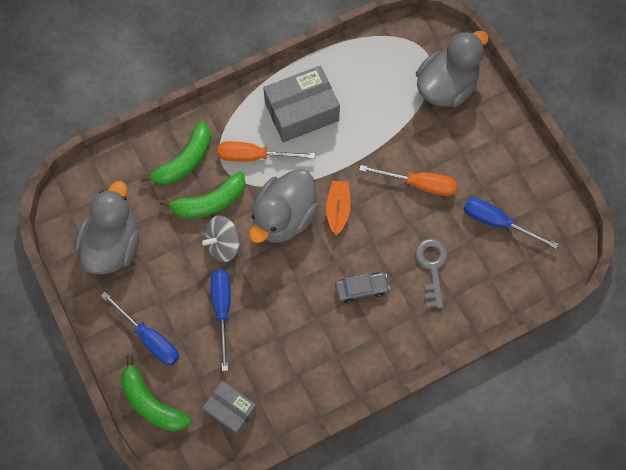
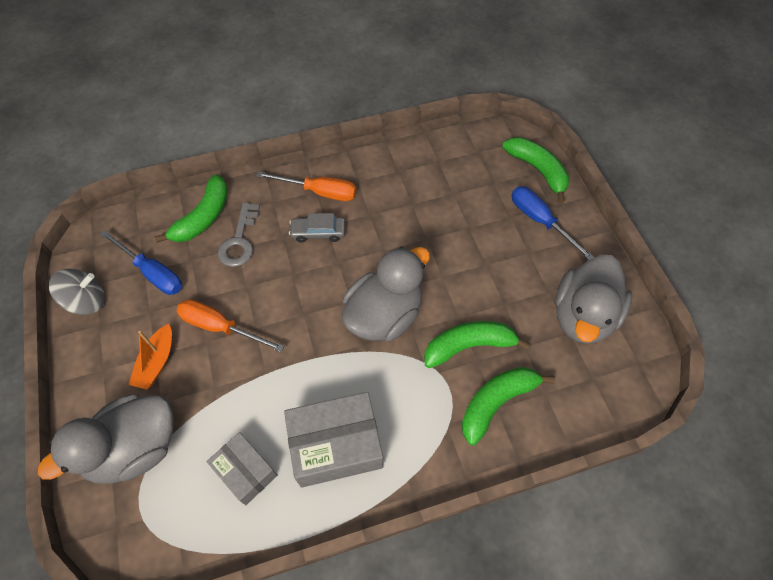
camera: 170 degrees left, 10 degrees down
(222, 309) = (464, 235): blue screwdriver -> none
(223, 244) = (457, 297): grey spinning top -> grey spinning top (87, 301)
(231, 409) = (464, 155): grey box -> grey box (245, 471)
(254, 156) = (408, 394): orange screwdriver -> orange screwdriver (319, 192)
(338, 209) = (321, 314): orange boat -> orange boat (157, 362)
(475, 286) = (203, 217): none -> green banana

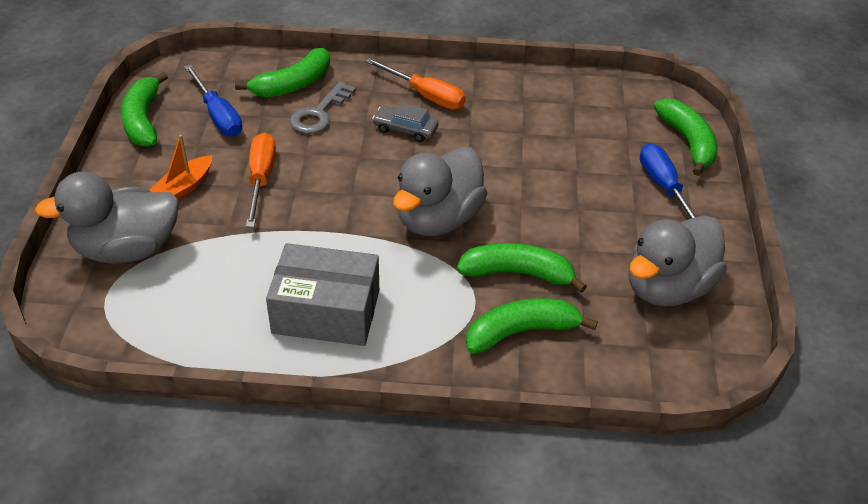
camera: 20 degrees right, 15 degrees down
(87, 301) = (143, 120): grey spinning top -> green banana
(220, 327) = (261, 178): orange screwdriver -> orange screwdriver turned 45 degrees clockwise
(245, 471) = (223, 302): grey box -> none
(384, 315) = (438, 219): grey duck -> grey duck turned 150 degrees clockwise

